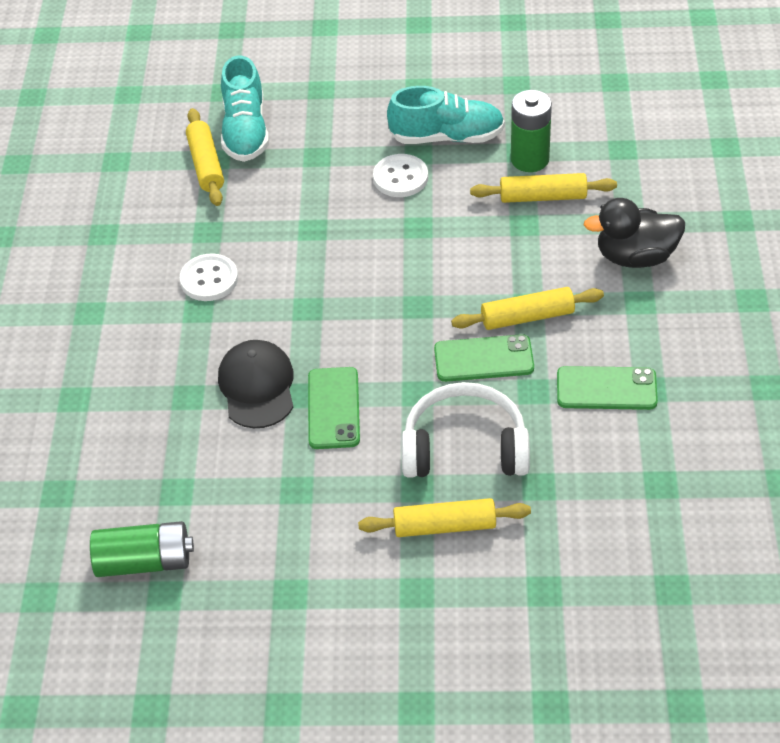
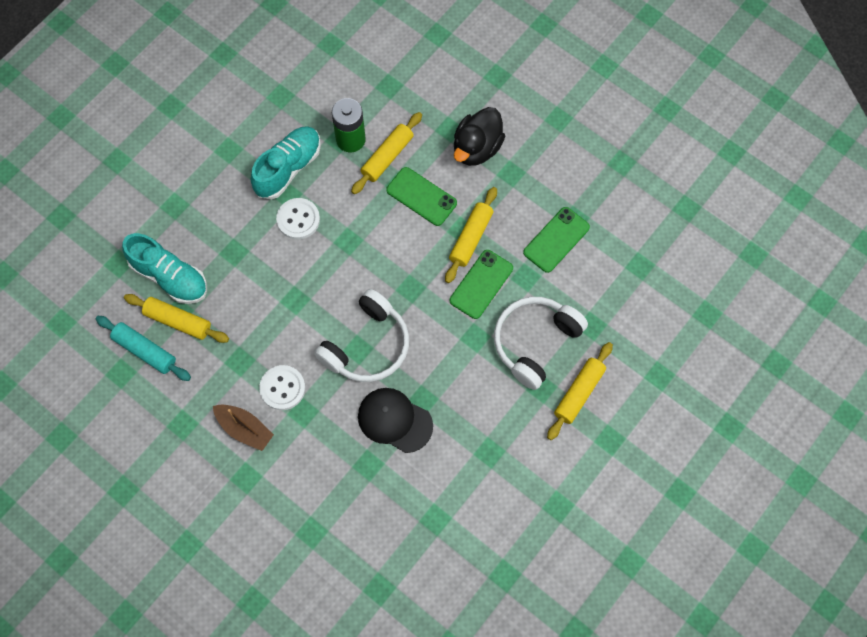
camera: 55 degrees left, 20 degrees up
(139, 279) = (244, 429): none -> brown boat
(145, 561) = (472, 571): green battery -> none
(154, 162) = (145, 351): none -> turquoise rolling pin
(319, 312) = (367, 345): none -> white headphones
(333, 408) = (447, 390): green phone -> green phone (421, 197)

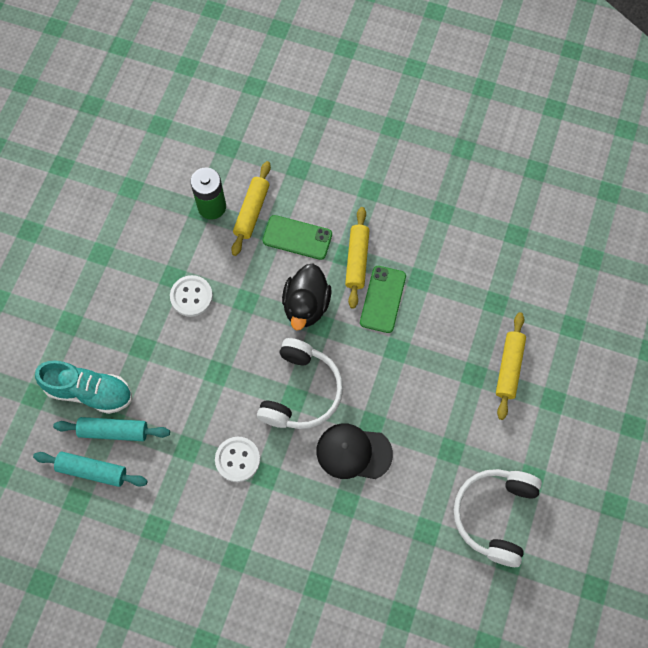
camera: 20 degrees left, 0 degrees up
(178, 321) = (114, 431): yellow rolling pin -> turquoise rolling pin
(244, 429) = (217, 511): brown boat -> none
(288, 168) = (164, 252): turquoise shoe -> none
(477, 148) = (330, 177): black duck -> black duck (306, 305)
(535, 342) = (452, 335): white headphones -> white headphones (495, 515)
(556, 240) = (434, 236): green phone -> none

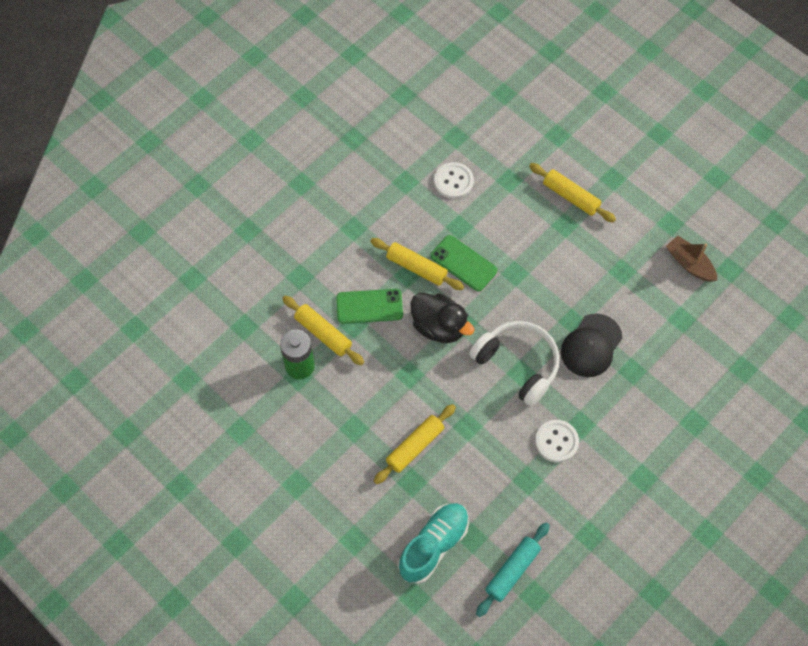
camera: 65 degrees left, 5 degrees down
(114, 431) = (482, 538): turquoise rolling pin -> none
(177, 335) = (415, 446): none -> yellow rolling pin
(191, 296) = (382, 419): white button -> white button (453, 181)
(297, 238) = (369, 306): green phone -> green phone turned 45 degrees clockwise
(495, 515) = (689, 264): white headphones -> brown boat

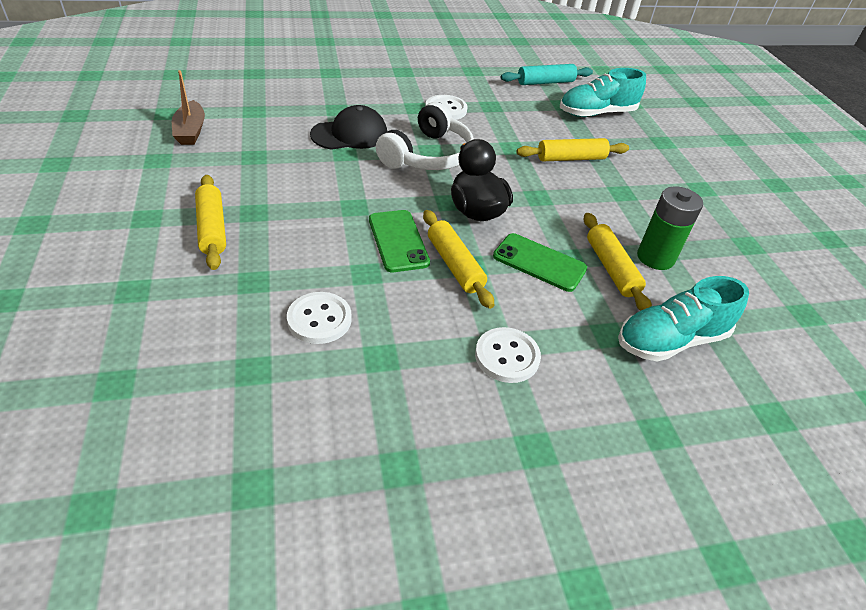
camera: 150 degrees left, 20 degrees down
(263, 296) = (670, 340): none -> turquoise shoe
(345, 224) = (507, 356): none -> white button
(517, 364) = (428, 155): white headphones -> white headphones turned 135 degrees counterclockwise

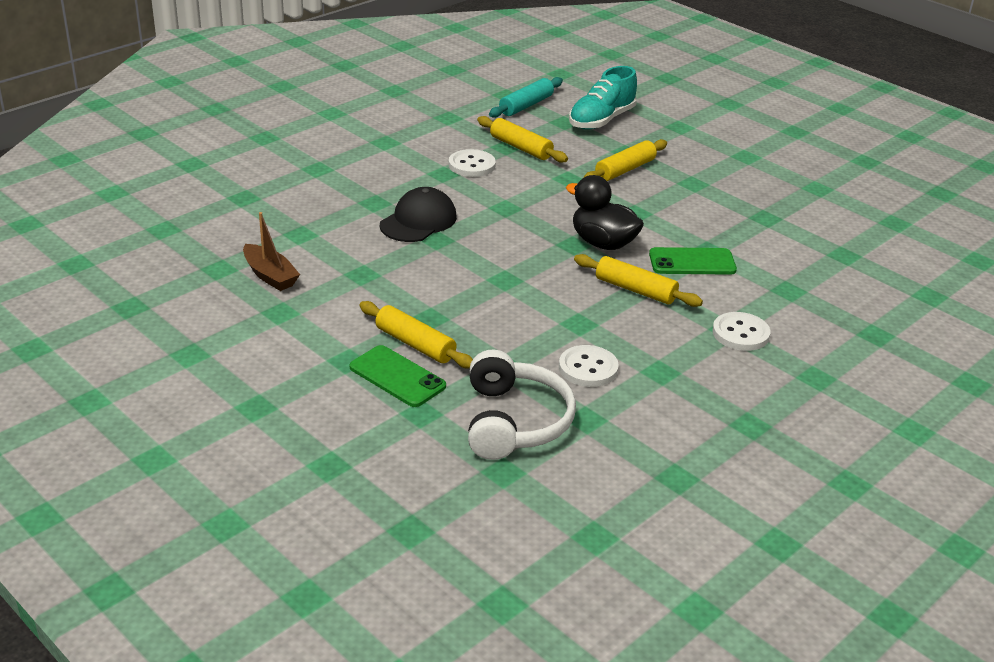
camera: 30 degrees left, 10 degrees down
(398, 241) = (572, 290): green phone -> green phone (397, 377)
(428, 155) = (508, 213): white headphones -> white headphones (514, 421)
(611, 268) = (744, 245): yellow rolling pin -> yellow rolling pin (521, 148)
(655, 257) = (766, 224): green battery -> none
(670, 340) = (830, 277): turquoise shoe -> none

